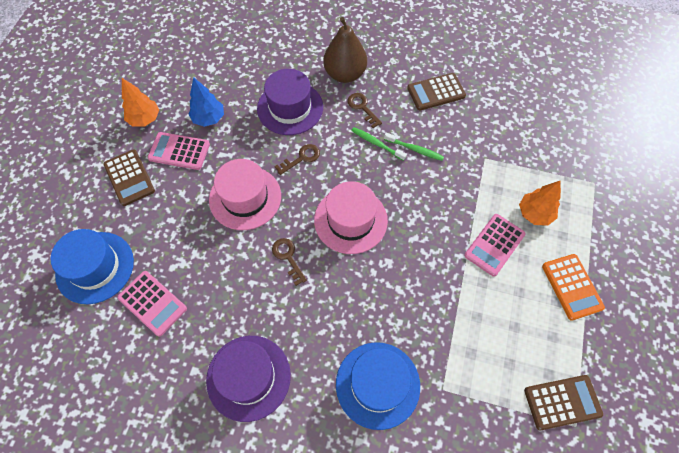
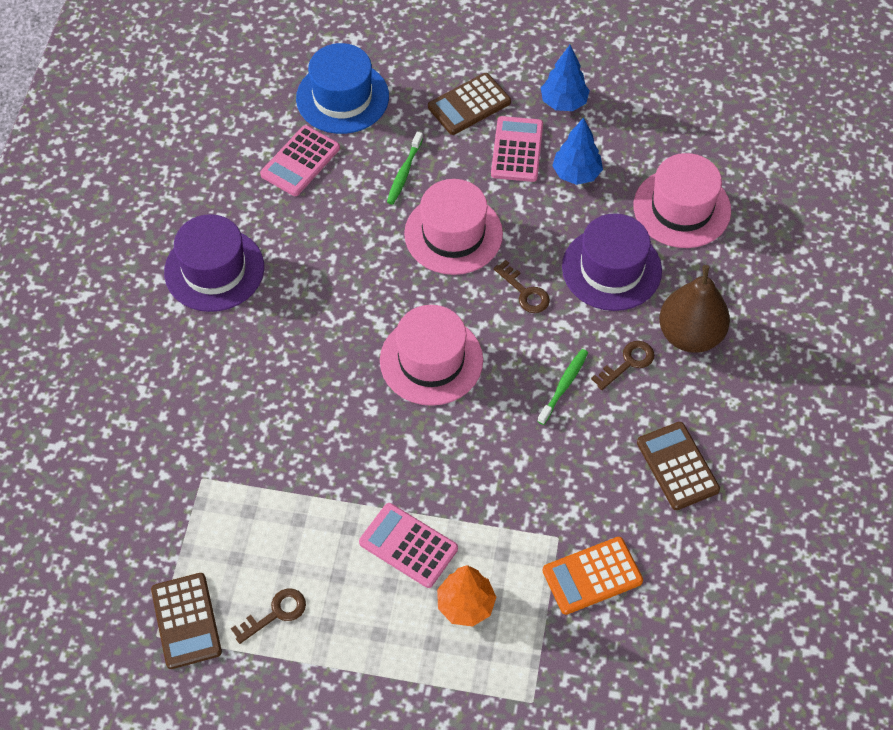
camera: 85 degrees right, 5 degrees down
(145, 119) = (564, 102): orange tree -> blue tree
(249, 65) = (682, 208): none -> pink hat
(288, 257) = (370, 292): brown key -> brown key (276, 613)
(377, 384) = (207, 405): blue hat -> none
(414, 149) = (561, 437): green toothbrush -> green toothbrush (404, 173)
(572, 287) = (349, 649): orange calculator -> orange calculator (592, 576)

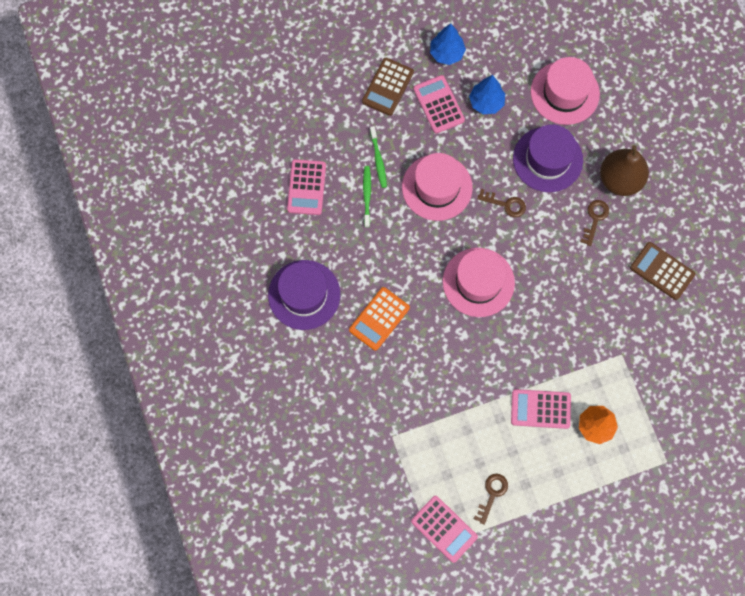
camera: 30 degrees left, 15 degrees up
(186, 621) = (444, 529): brown calculator -> pink calculator
(342, 97) = (302, 125): blue hat -> none
(563, 386) = (566, 255): green toothbrush -> green toothbrush (367, 195)
(592, 576) = (654, 367): orange calculator -> orange calculator (379, 319)

